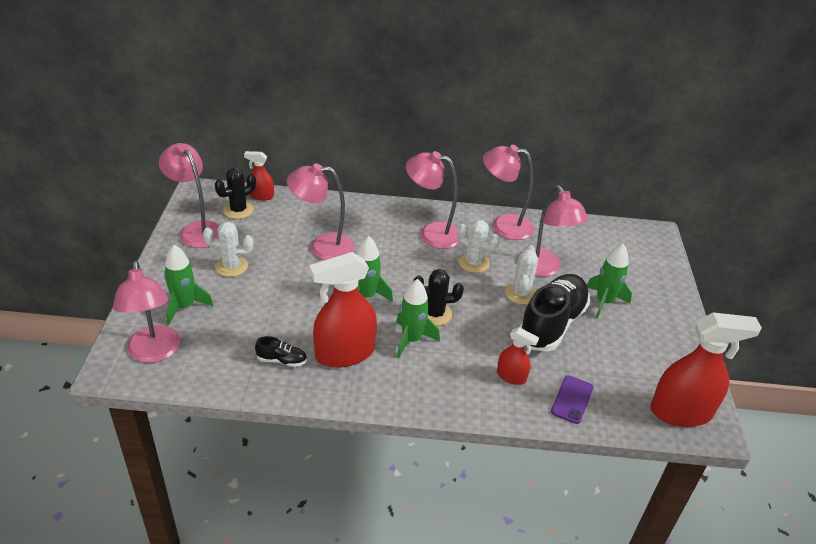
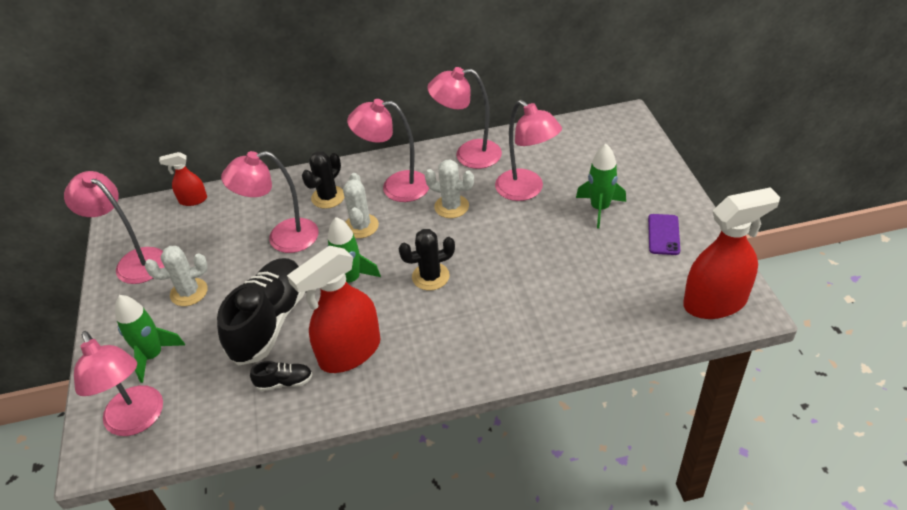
camera: 10 degrees left, 5 degrees up
(238, 210) = (173, 224): black cactus -> black cactus (328, 197)
(411, 340) = (416, 313): green rocket -> none
(511, 376) = (534, 320): red spray bottle -> none
(520, 293) = (512, 225): white cactus -> white cactus (361, 226)
(552, 324) = (555, 249): black shoe -> black shoe (270, 322)
(572, 399) = (604, 325): purple phone -> purple phone (663, 234)

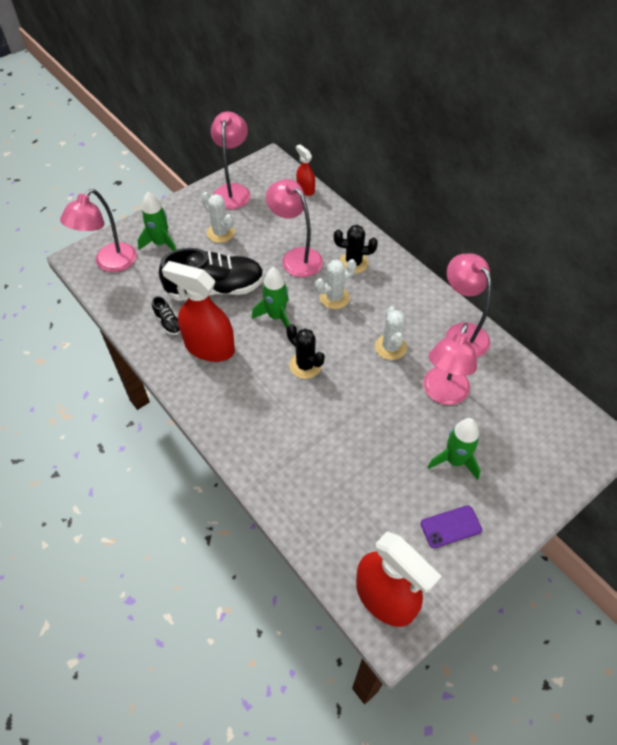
camera: 60 degrees right, 10 degrees up
(395, 187) = (390, 300): pink lamp -> none

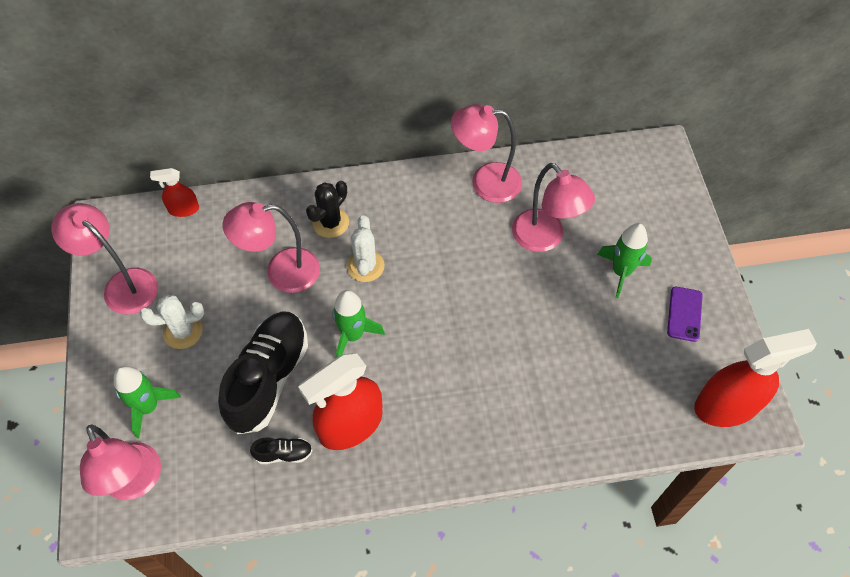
camera: 60 degrees left, 5 degrees up
(305, 365) = (437, 340): black cactus -> none
(390, 347) = (463, 251): white cactus -> none

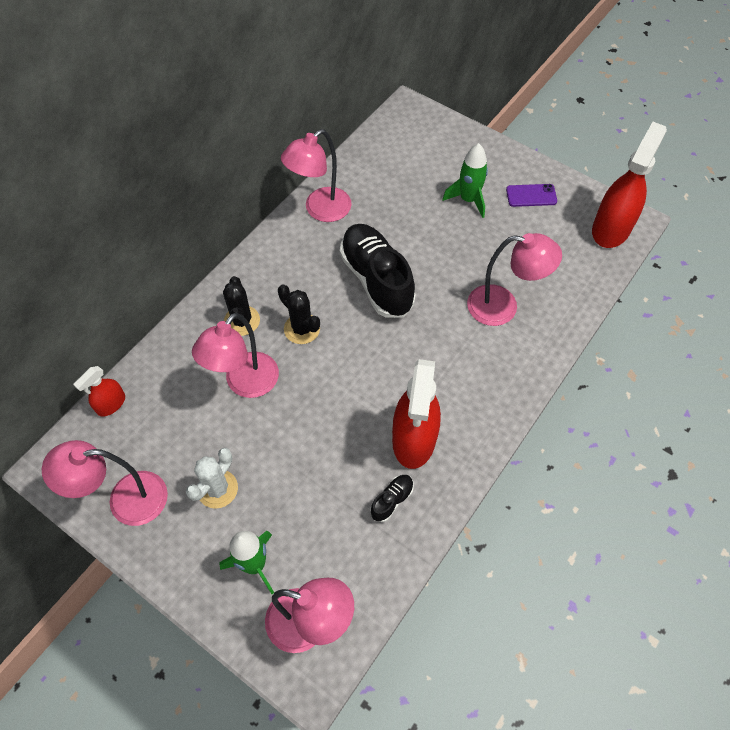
camera: 45 degrees left, 0 degrees up
(268, 378) = (321, 462): black shoe -> black shoe (376, 280)
(353, 335) = (347, 381): green rocket -> none
(365, 266) = (302, 329): white cactus -> black cactus
(545, 239) = (400, 216): pink lamp -> pink lamp (503, 307)
(684, 314) = (531, 195): purple phone -> purple phone turned 60 degrees counterclockwise

